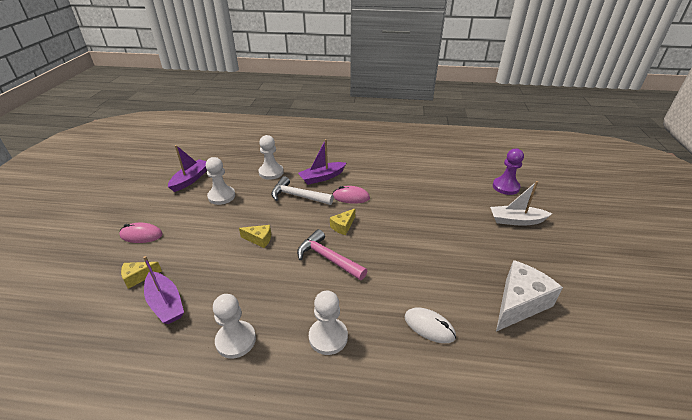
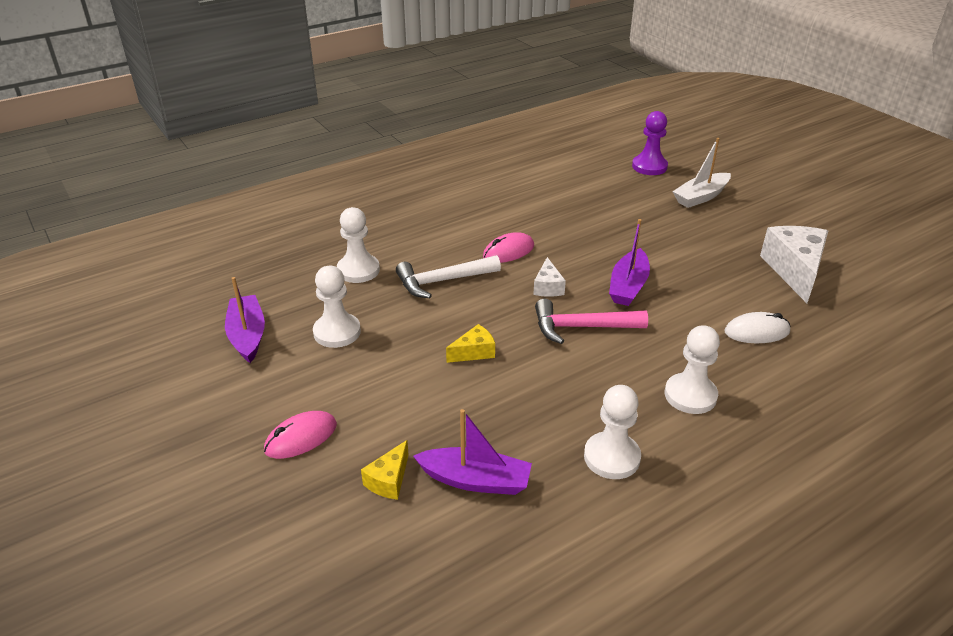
camera: 40 degrees left, 0 degrees up
(322, 177) = (438, 245): purple boat -> purple boat (628, 286)
(343, 226) = (548, 287): yellow cheese -> white cheese

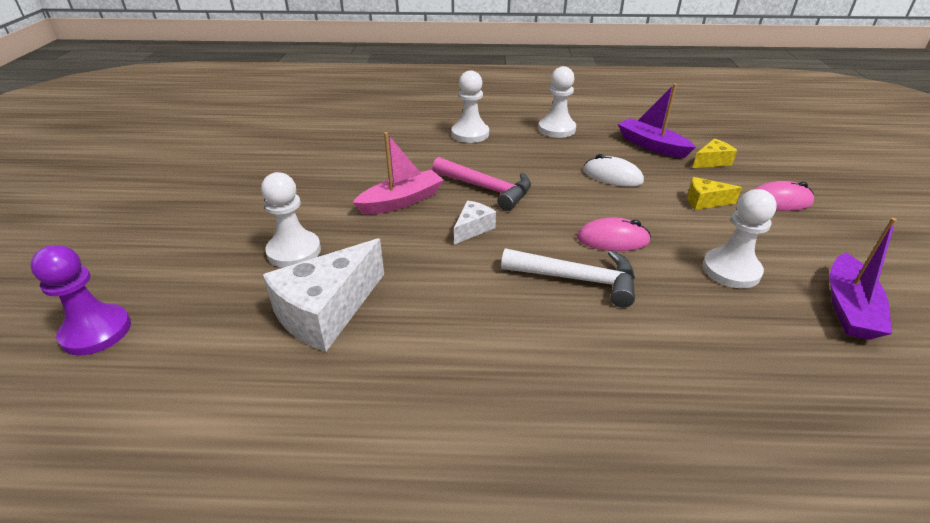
camera: 145 degrees left, 0 degrees up
(358, 270) = (681, 341): white pawn -> white pawn (294, 251)
(474, 352) = (597, 204): yellow cheese -> yellow cheese (704, 201)
(508, 251) = (466, 283): pink mouse -> pink mouse (612, 239)
(628, 286) = (402, 201): purple boat -> pink boat
(701, 197) = (158, 254): white boat -> none
(756, 332) = (368, 143): white mouse -> white mouse (612, 176)
(794, 270) = (258, 162): white cheese -> white cheese (327, 311)

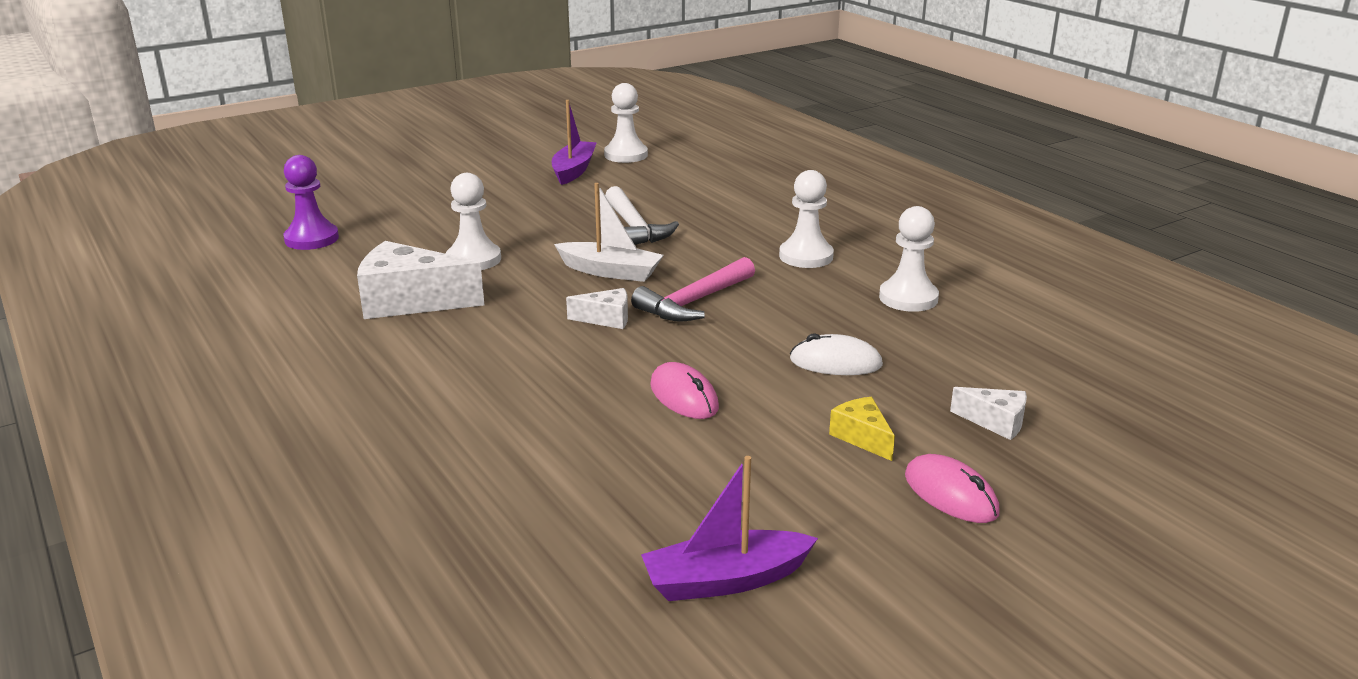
camera: 55 degrees right, 10 degrees down
(402, 201) = (610, 272): pink boat -> white boat
(486, 189) = (694, 302): pink hammer -> pink hammer turned 45 degrees clockwise
(577, 279) = (581, 395): white hammer -> white hammer (634, 228)
(612, 176) = (835, 363): white mouse -> white mouse turned 75 degrees counterclockwise
(651, 145) = (971, 369): purple boat -> purple boat (574, 170)
(712, 162) = (995, 422): yellow cheese -> white cheese
(731, 270) = (711, 483): white pawn -> white pawn (626, 155)

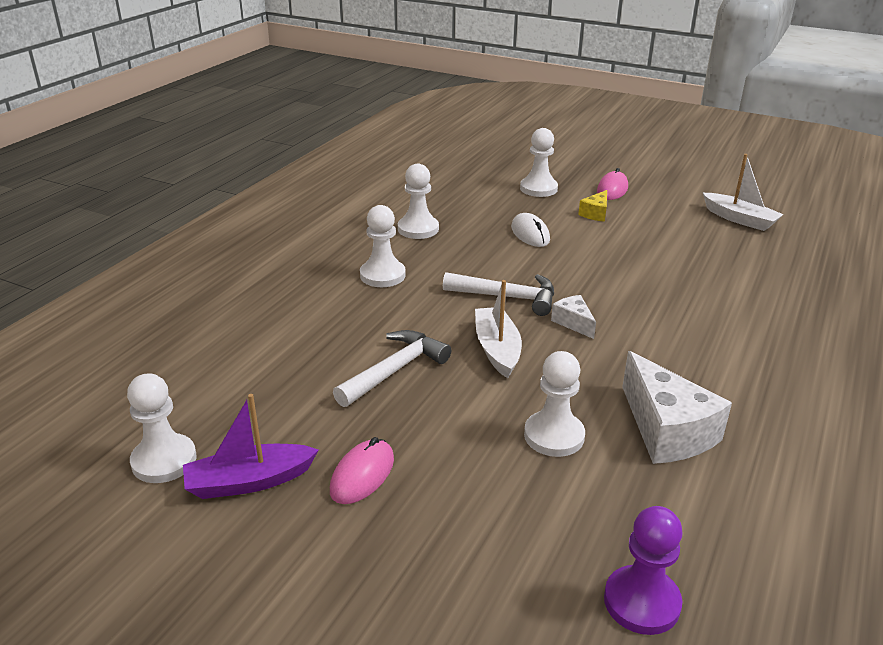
camera: 120 degrees left, 5 degrees up
(684, 396) = (626, 266): pink mouse -> pink mouse (362, 475)
(694, 302) = (507, 297): pink hammer -> white hammer
(725, 580) = (740, 219): purple boat -> white boat
(995, 422) = (538, 189): white cheese -> white pawn

